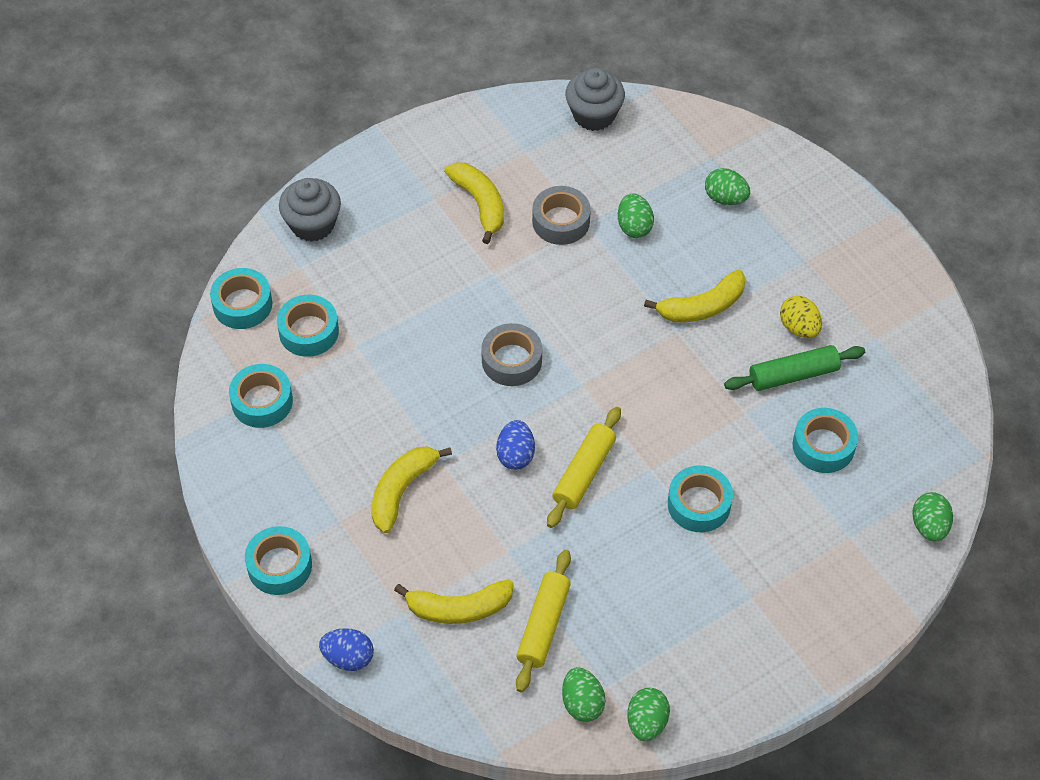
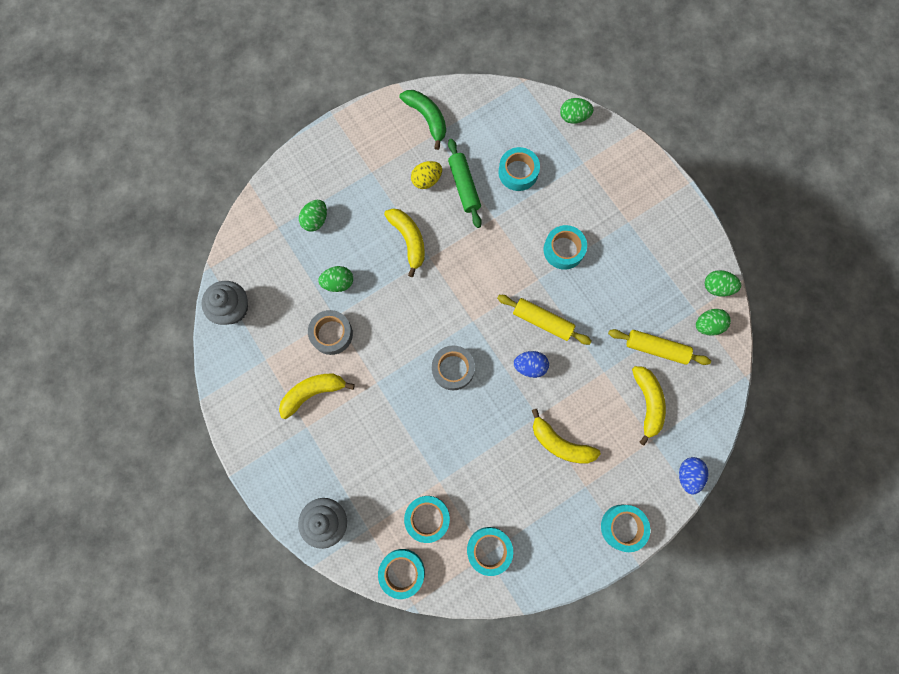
camera: 90 degrees left, 20 degrees up
(901, 328) = (427, 118): none -> green banana

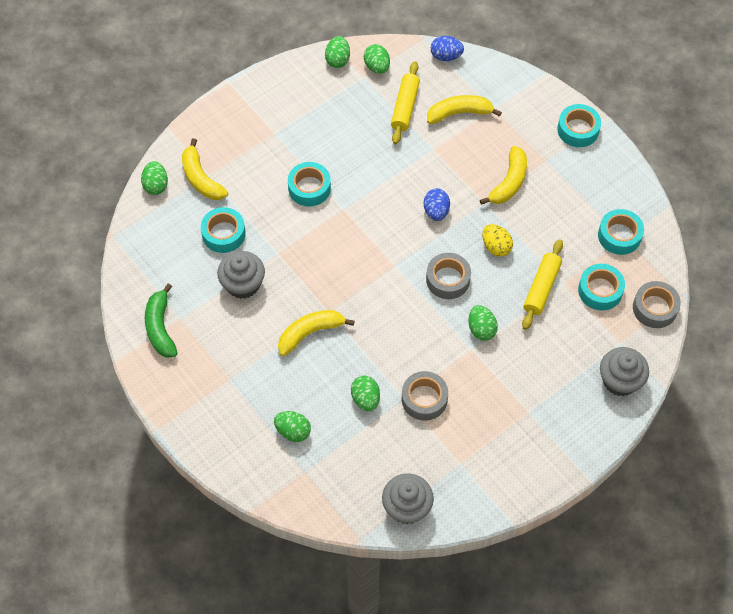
camera: 95 degrees left, 15 degrees down
(313, 393) = (491, 410): yellow banana -> yellow banana (201, 178)
(396, 394) = (481, 329): none -> green egg
(402, 572) = (655, 308): turquoise tape -> grey tape
(426, 180) = (237, 321): yellow egg -> yellow egg (496, 247)
(427, 118) = (160, 328): green banana -> green banana turned 60 degrees counterclockwise
(464, 186) = (243, 284): green rolling pin -> grey cupcake
(542, 321) = (388, 203): yellow rolling pin -> yellow rolling pin (541, 288)
(688, 475) = (522, 81): blue egg -> blue egg (446, 56)

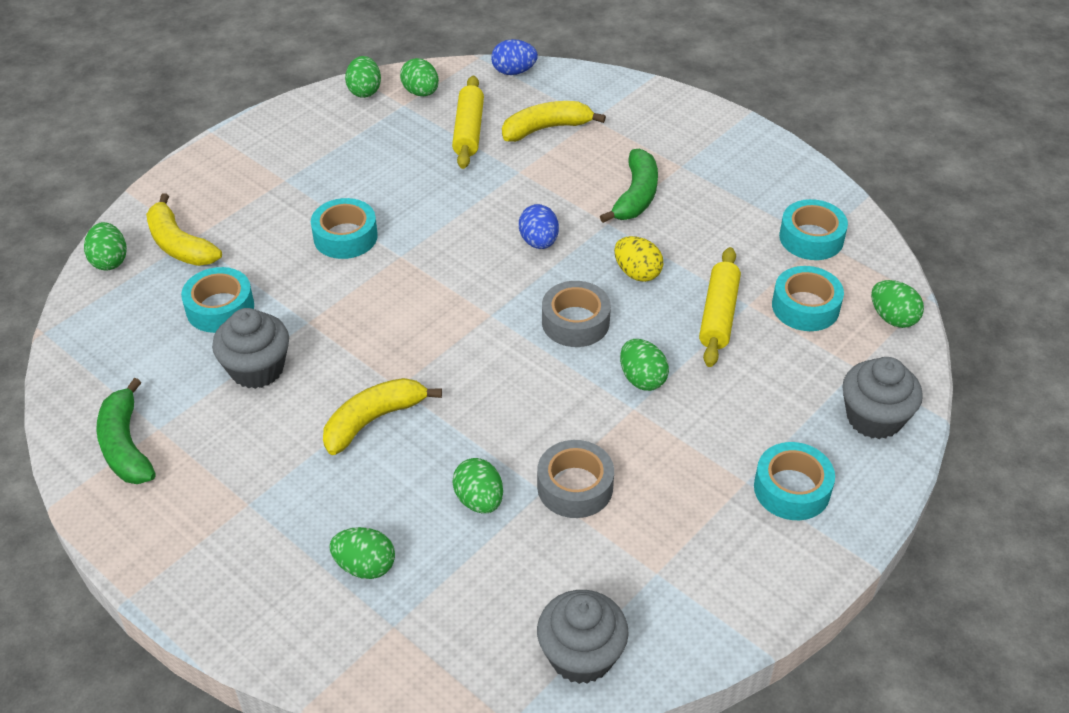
camera: 10 degrees left, 15 degrees down
(509, 182) = (636, 196): yellow banana -> green banana
(578, 130) = (715, 128): turquoise tape -> turquoise tape (792, 489)
(655, 308) = (892, 318): grey tape -> green egg

